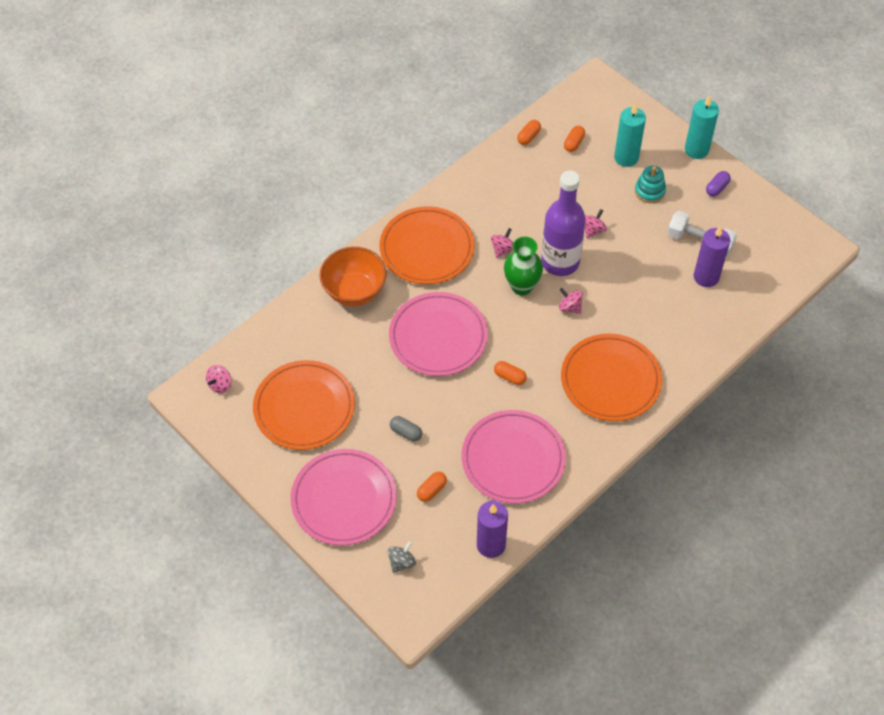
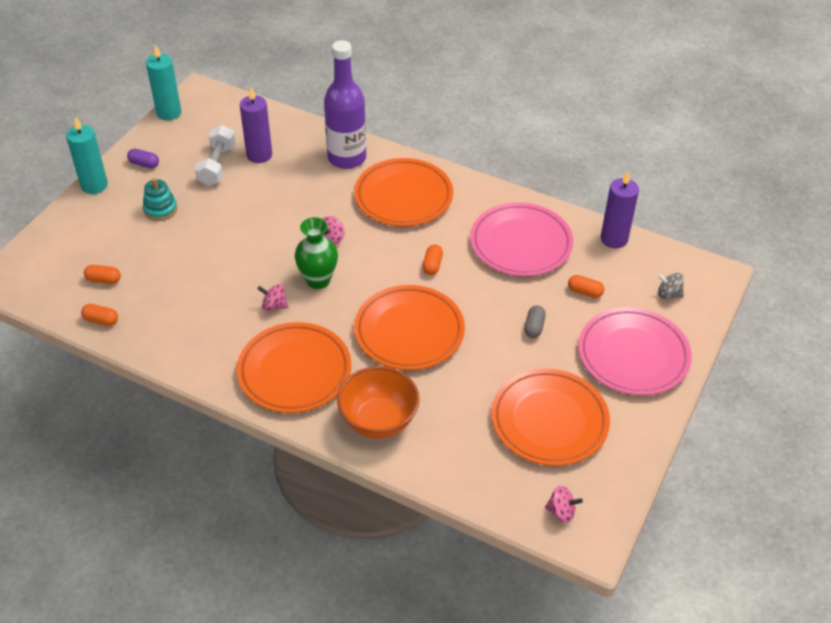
camera: 110 degrees left, 10 degrees down
(438, 337) = (409, 331): pink plate -> orange plate
(560, 262) = (276, 258): purple bottle -> purple bottle (347, 158)
(593, 230) = (225, 241): pink spinning top -> none
(626, 157) = (117, 235): turquoise candle -> turquoise candle (169, 113)

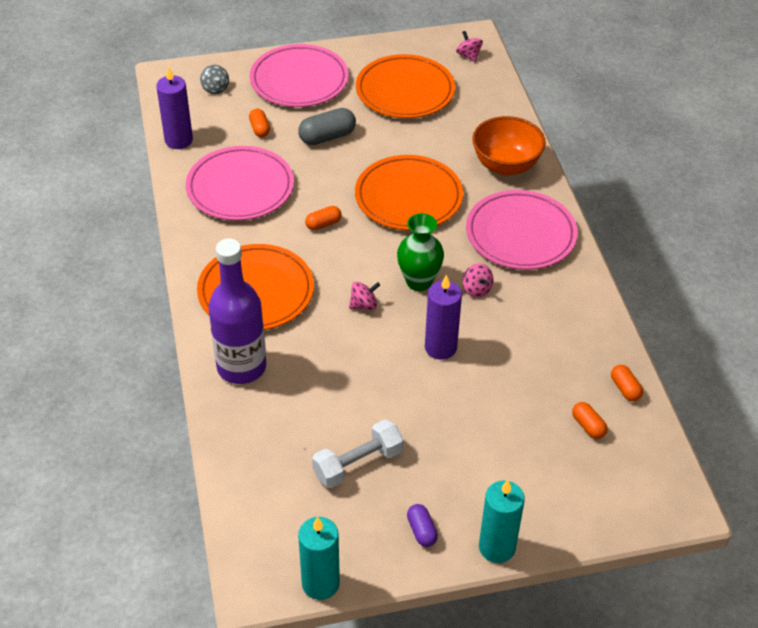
camera: 130 degrees left, 0 degrees up
(160, 209) = (465, 459): turquoise stacking toy -> none
(259, 155) = (307, 440): purple candle -> purple candle (440, 347)
(294, 371) = (520, 234): orange plate -> pink plate
(534, 327) = (327, 137): grey capsule -> grey capsule, size x1.68

